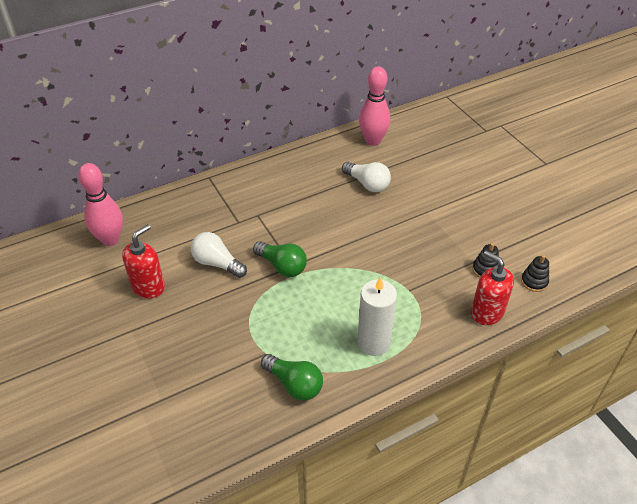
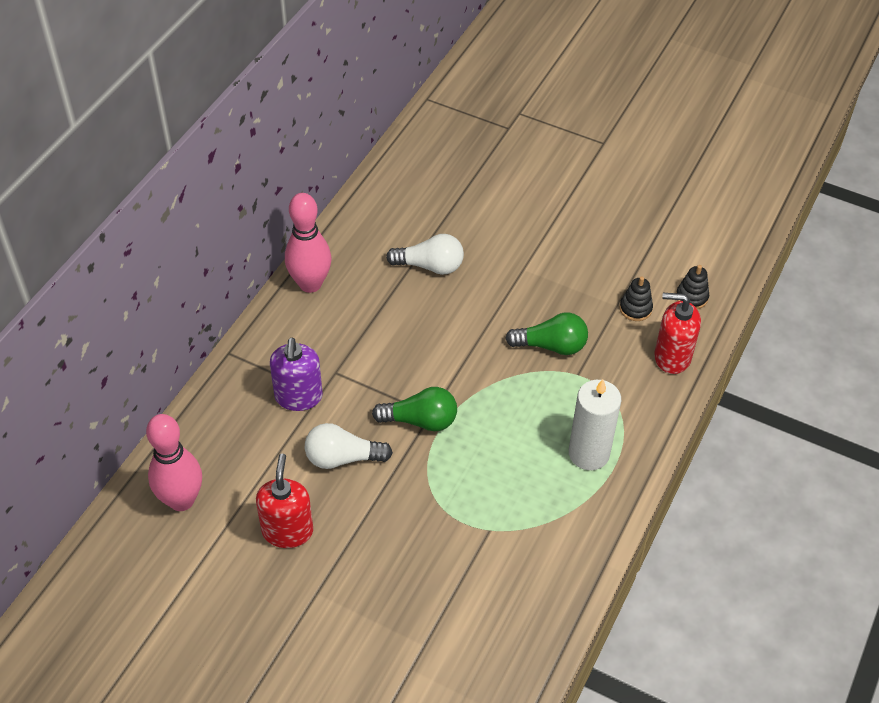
camera: 35 degrees left, 5 degrees up
(224, 218) = (298, 397): none -> purple soap dispenser
(294, 384) = (547, 545): green light bulb -> green light bulb (551, 346)
(373, 141) = (389, 203): pink bowling pin -> pink bowling pin (310, 284)

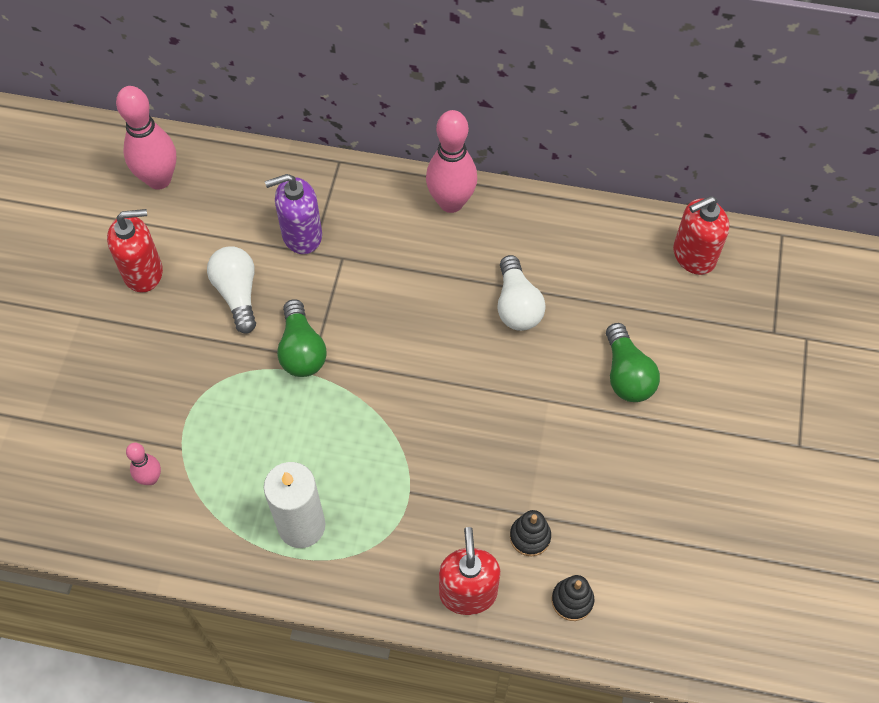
camera: 75 degrees right, 10 degrees up
(425, 151) = (693, 256): none -> red soap dispenser
(513, 559) = (150, 478): none -> pink bowling pin
(551, 346) = (442, 455): green light bulb -> green light bulb (627, 375)

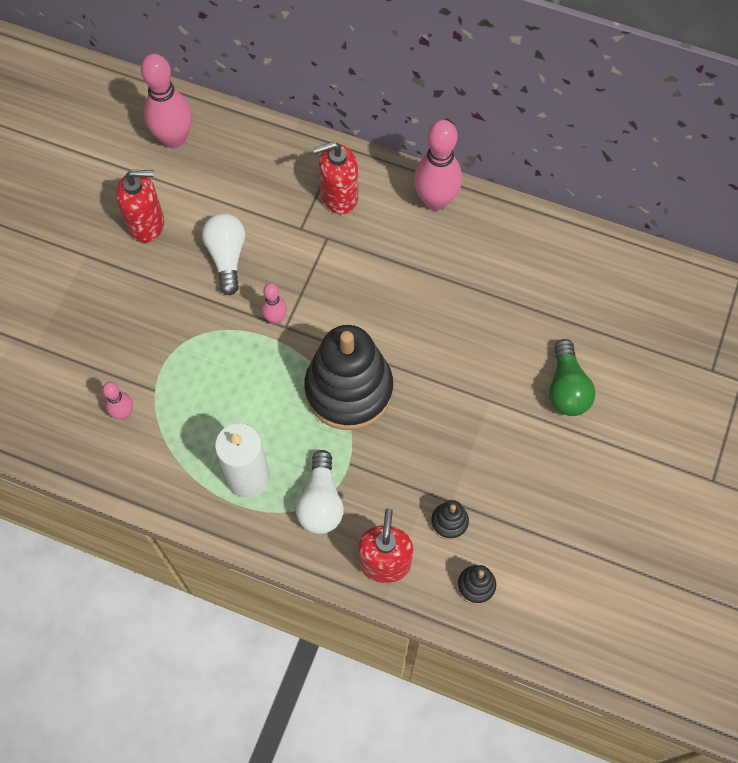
camera: 10 degrees right, 5 degrees up
(301, 235) = (294, 211): purple soap dispenser -> none
(301, 350) = (275, 318): green light bulb -> pink bowling pin
(395, 413) = (349, 390): none -> black stacking toy
(517, 305) = (478, 307): white light bulb -> white light bulb (321, 502)
(693, 256) = (651, 286): red soap dispenser -> red soap dispenser (339, 196)

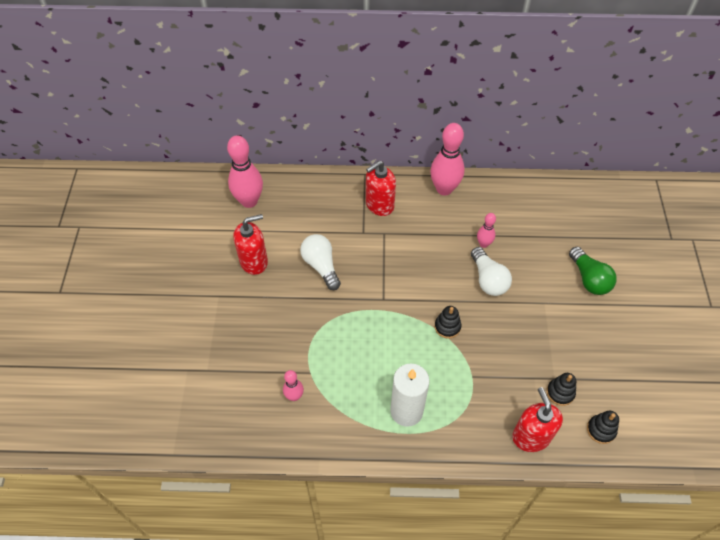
camera: 20 degrees left, 10 degrees down
(275, 318) = (374, 296): pink bowling pin -> pink bowling pin (483, 244)
(321, 502) = (466, 410): white light bulb -> white light bulb (488, 279)
(349, 390) = (447, 327): black stacking toy -> black stacking toy, size x0.40

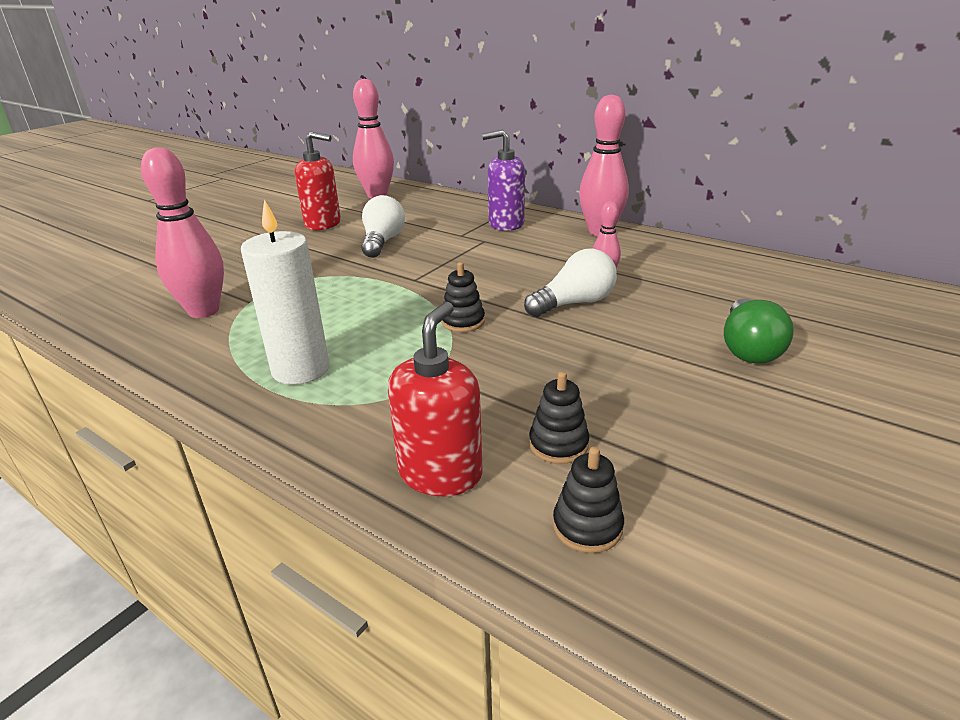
camera: 35 degrees right, 25 degrees down
(294, 396) = (204, 311): pink bowling pin -> pink bowling pin, size x1.93
(379, 205) = (506, 224): red soap dispenser -> purple soap dispenser
(488, 279) = (574, 303): white light bulb -> white light bulb turned 135 degrees counterclockwise

